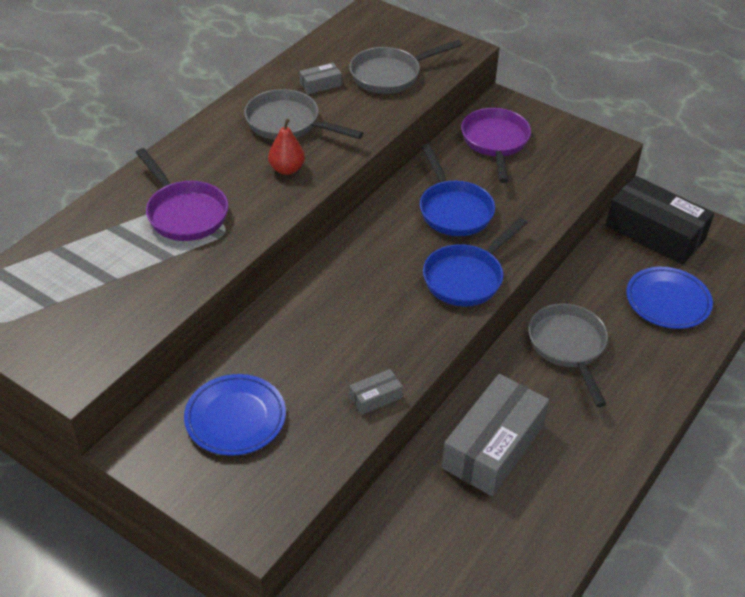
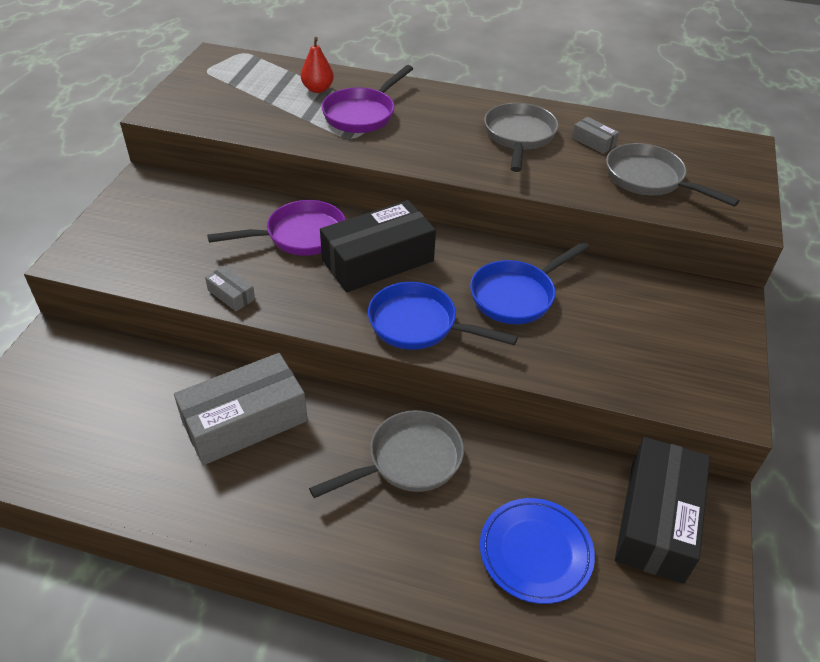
camera: 70 degrees right, 0 degrees up
(235, 418) = (184, 221): blue plate -> none
(287, 169) = (453, 150): red pear -> red pear (317, 89)
(371, 282) = (378, 260): none -> black box
(493, 446) = (245, 421): grey box -> grey box turned 45 degrees counterclockwise
(495, 142) = (653, 306): purple pan -> purple pan (299, 235)

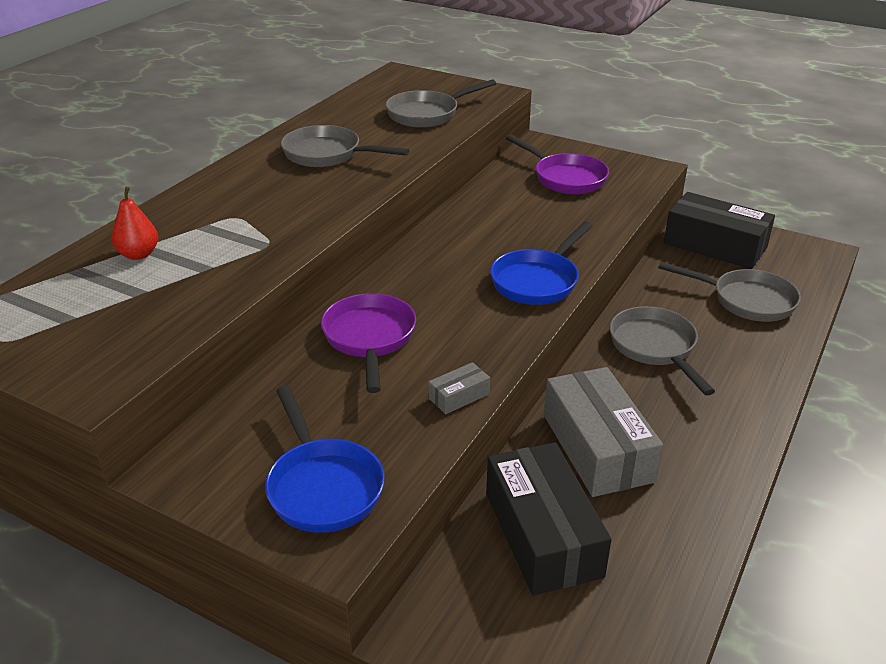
camera: 75 degrees left, 10 degrees down
(362, 114) = (222, 231): purple pan -> purple pan (566, 178)
(378, 260) = (434, 292): black box -> black box (543, 534)
(517, 295) = (510, 226): blue pan -> blue pan (323, 486)
(535, 552) = (746, 300): blue plate -> grey pan
(593, 142) = (357, 124): grey box -> none

